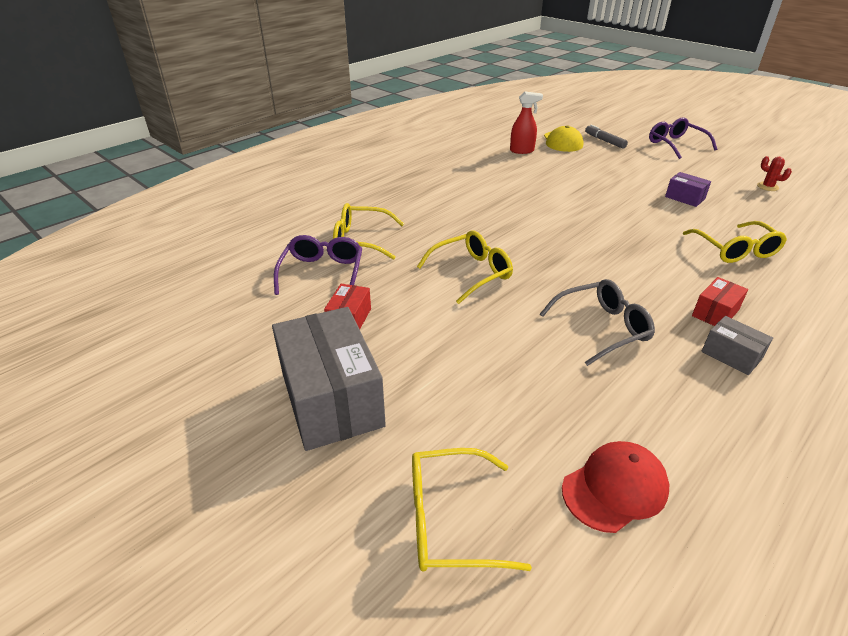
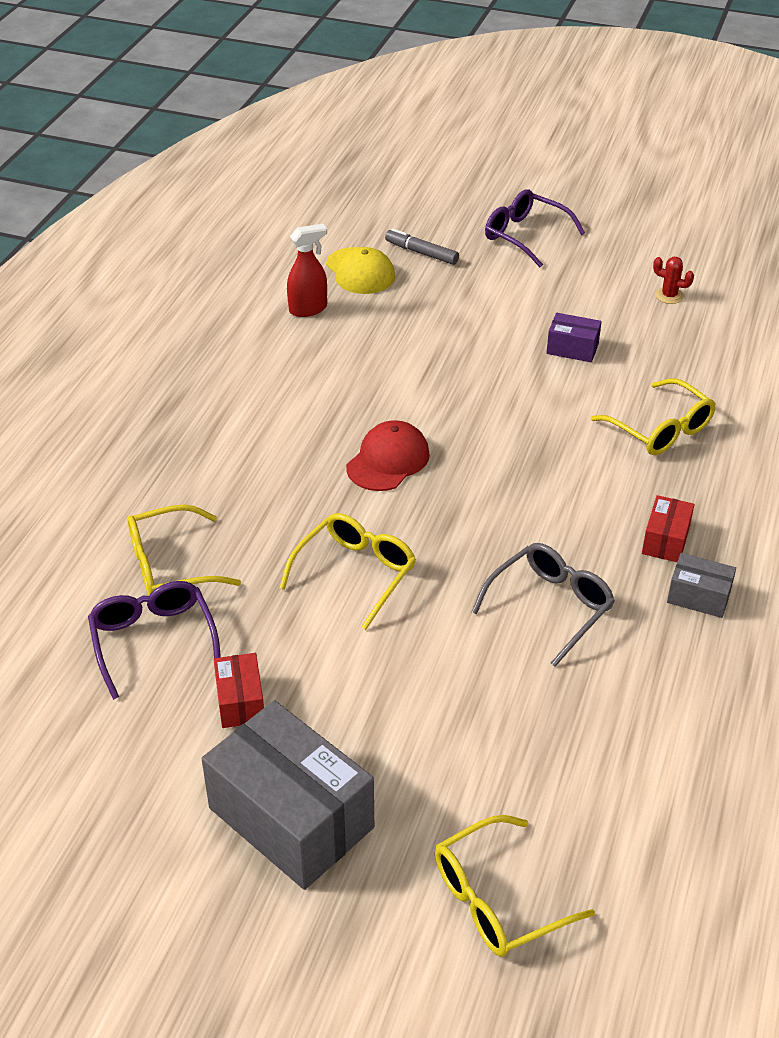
camera: 25 degrees left, 5 degrees up
(615, 488) = (637, 802): red cap -> red cap (388, 460)

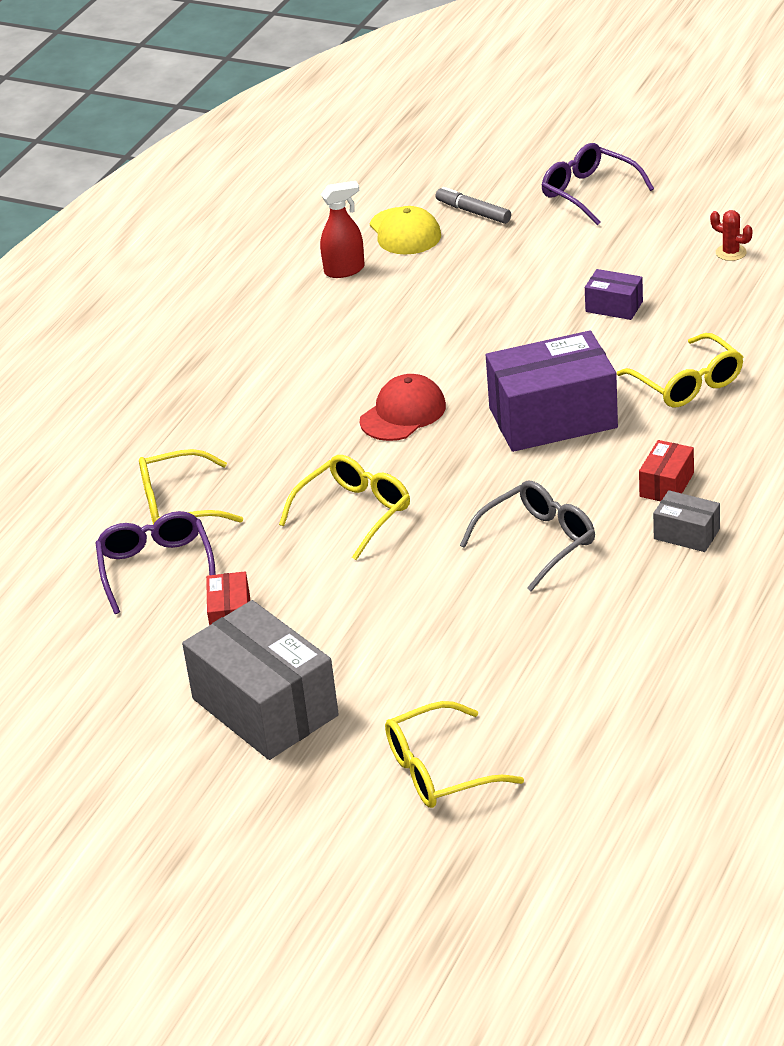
camera: 10 degrees right, 5 degrees down
(537, 466) = (553, 418): none -> purple box

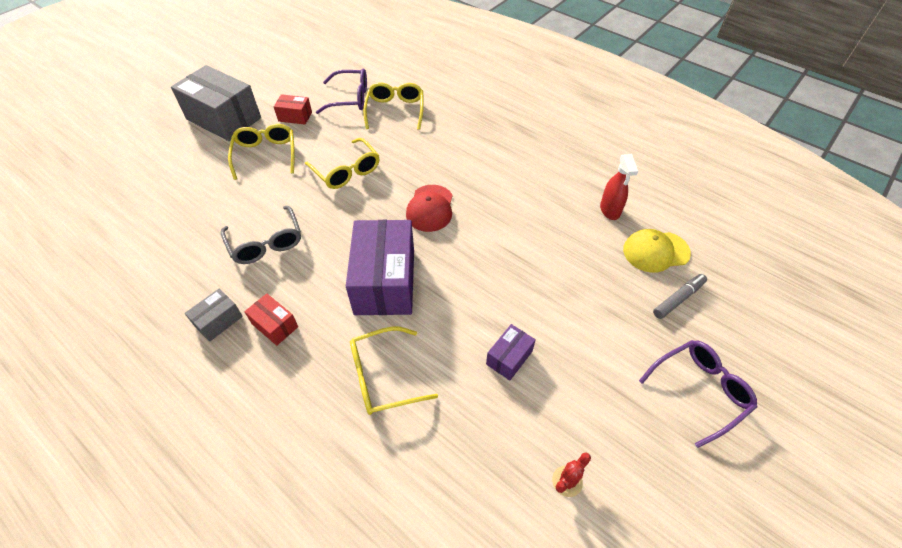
camera: 100 degrees right, 15 degrees up
(265, 707) = (224, 118): grey box -> grey box turned 60 degrees clockwise
(403, 413) = (430, 208): red cap -> red cap turned 45 degrees clockwise
(439, 770) = (130, 166): yellow glasses -> yellow glasses (266, 154)

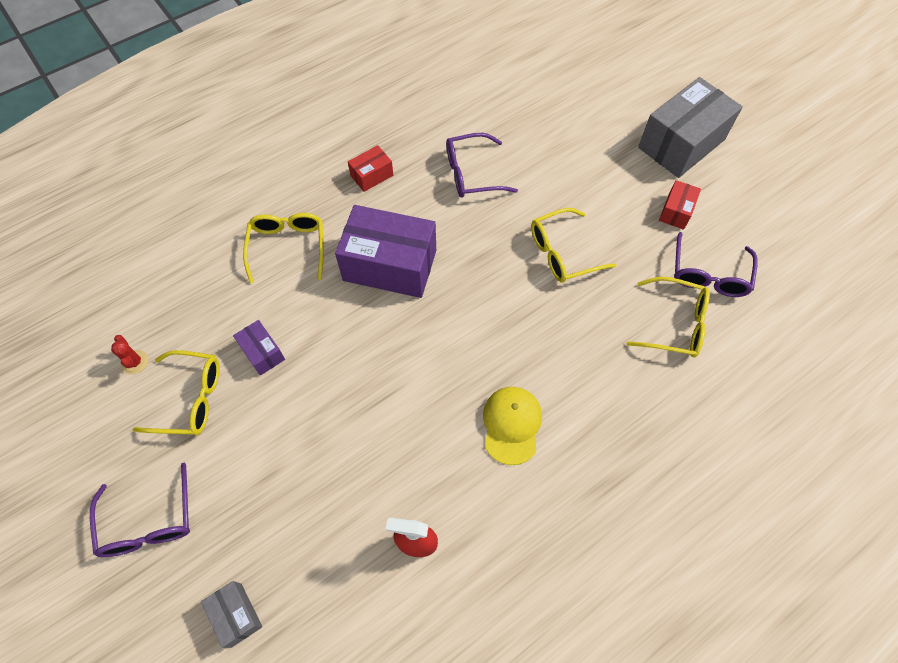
camera: 105 degrees right, 10 degrees up
(218, 321) = (391, 138): grey box -> grey box (236, 615)
(266, 154) = (607, 179): yellow glasses -> yellow glasses (190, 399)
(266, 243) = (471, 174): grey glasses -> purple glasses
(430, 208) = (479, 327): red cap -> none
(655, 251) = (331, 571): yellow cap -> yellow cap (511, 425)
(678, 299) = (256, 561): grey marker -> none

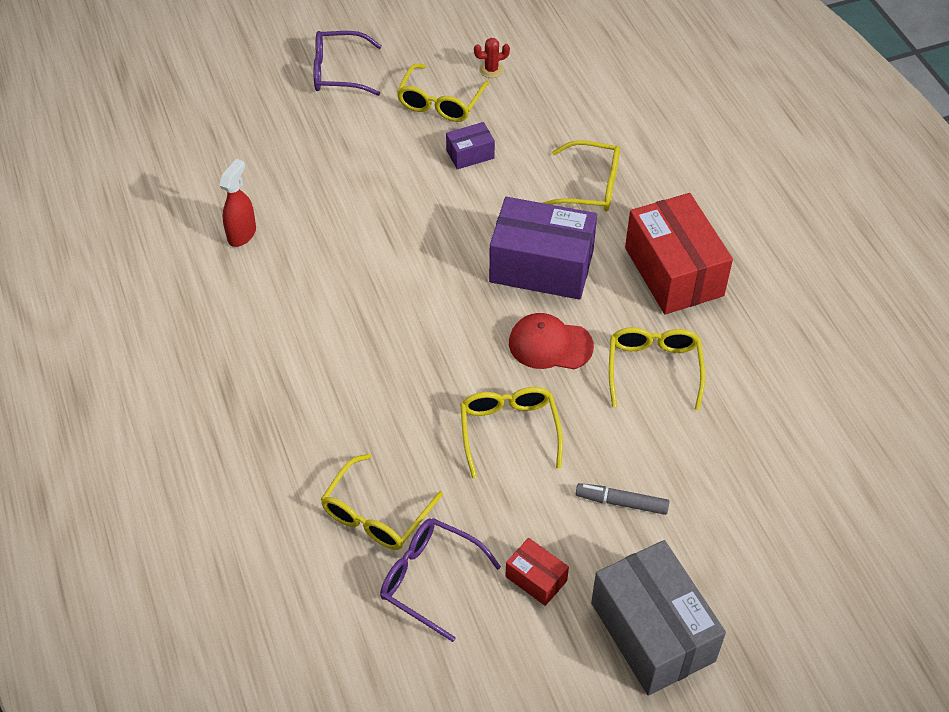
camera: 105 degrees right, 10 degrees down
(236, 615) = (240, 116): grey box -> none
(372, 175) = (673, 271): red box -> red box, size x2.14
(390, 265) = (541, 266): purple box -> purple box turned 75 degrees clockwise
(471, 174) = (654, 368): purple glasses -> yellow glasses
(471, 243) = (550, 345): none -> red cap
(511, 425) = (319, 328): yellow cap -> none
(594, 174) = (621, 502): none -> grey marker

